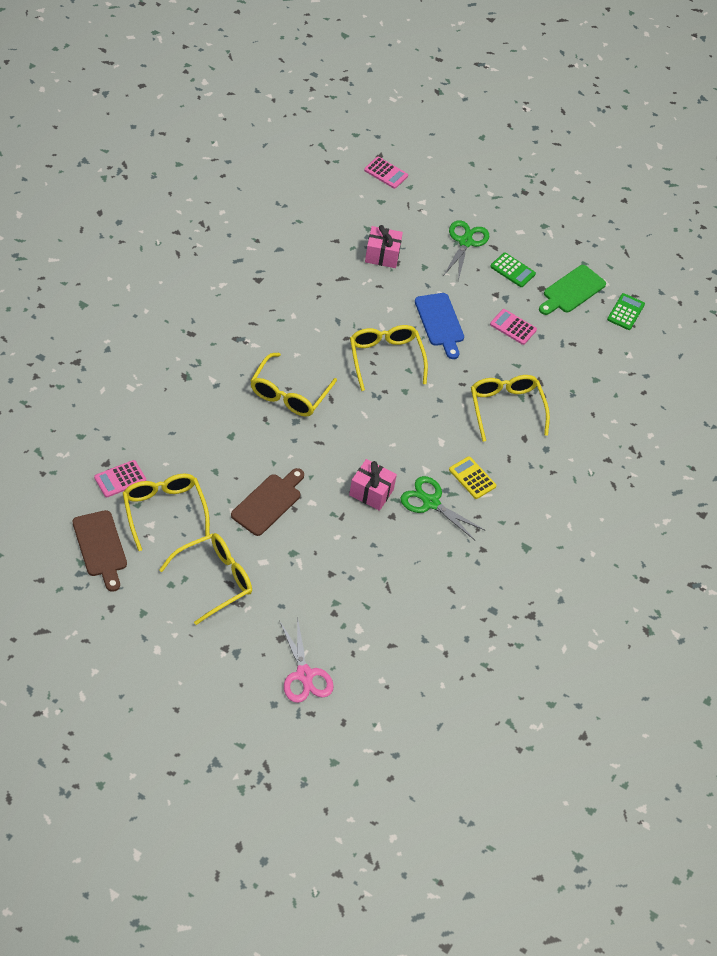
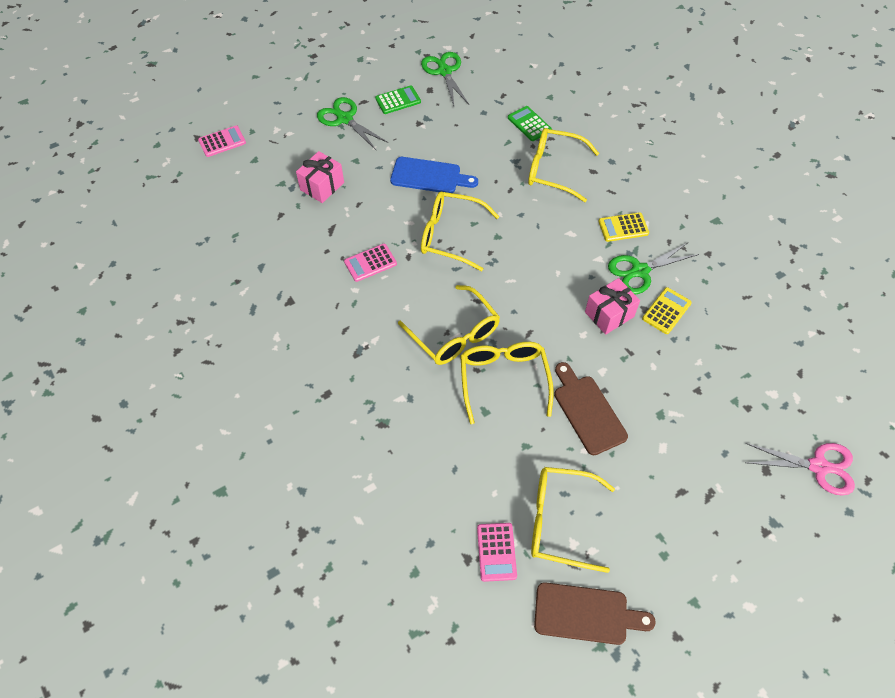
camera: 55 degrees left, 5 degrees up
(214, 579) = (671, 506): yellow glasses -> yellow glasses (503, 379)
(399, 532) = (666, 311): none -> yellow calculator
(513, 327) = (463, 127): pink calculator -> pink calculator (370, 263)
(572, 291) = (444, 71): green cutting board -> green scissors
(625, 312) = (486, 48): green calculator -> green calculator (529, 124)

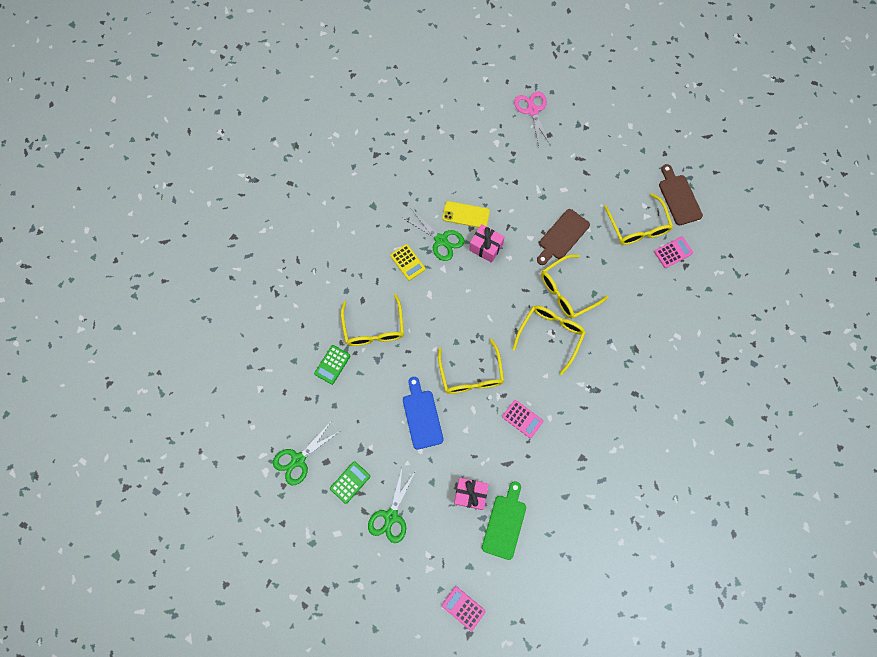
camera: 115 degrees left, 15 degrees up
(273, 203) = (504, 523): none -> green cutting board
(398, 100) = (350, 482): green calculator -> green calculator turned 90 degrees clockwise
(666, 311) = (466, 215): yellow calculator -> yellow phone

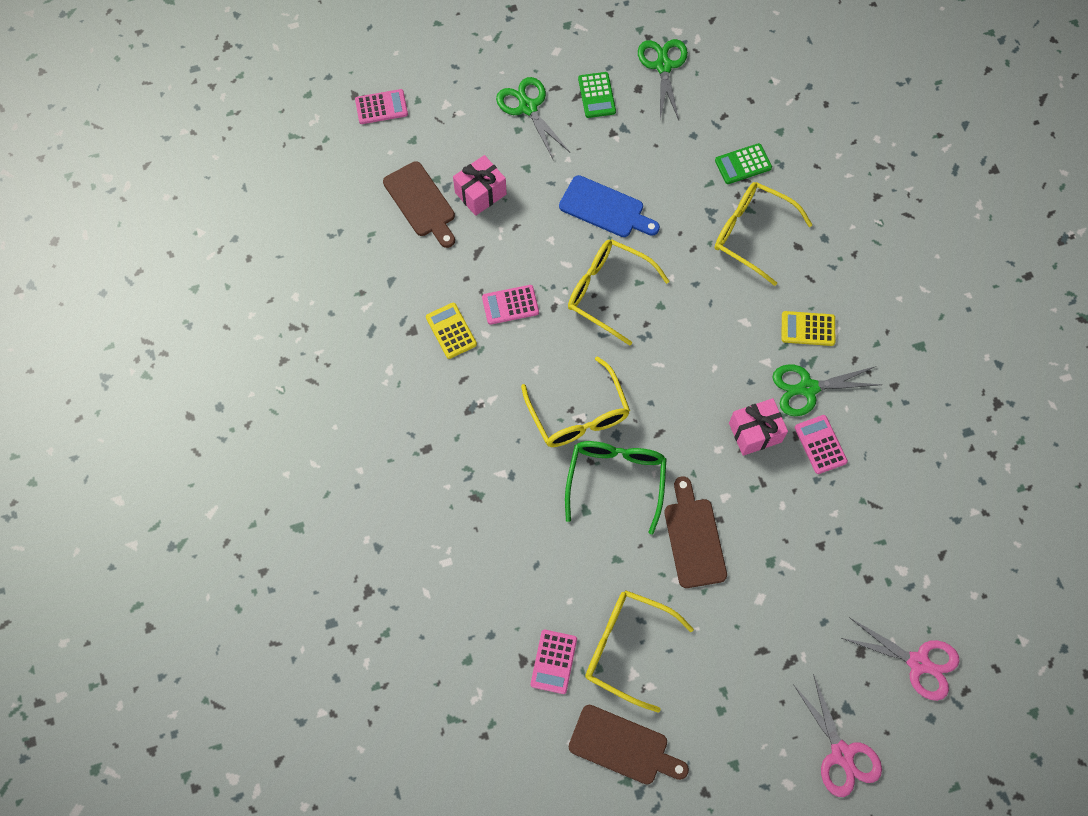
camera: 130 degrees right, 5 degrees down
(332, 364) = (743, 164): green calculator -> green calculator turned 90 degrees counterclockwise
(466, 215) = (820, 444): yellow phone -> pink calculator
(504, 523) = (421, 202): green cutting board -> brown cutting board
(564, 437) = (451, 331): none -> yellow calculator
(566, 291) = (616, 479): yellow glasses -> green glasses
(599, 114) = (842, 754): none -> pink scissors

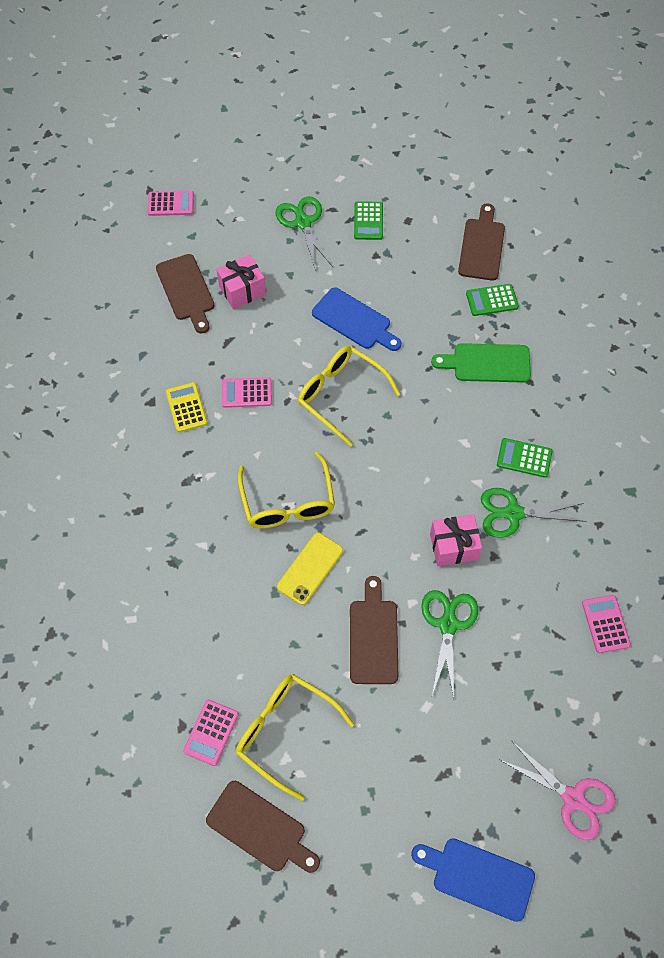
camera: 10 degrees right, 5 degrees down
(616, 479) = (310, 568): green glasses -> yellow phone
(663, 66) = (435, 204): green scissors -> green scissors (448, 624)
(721, 106) = (481, 246): none -> brown cutting board
(751, 234) = (487, 363): yellow glasses -> green cutting board
(808, 329) = (524, 458): yellow calculator -> green calculator
(820, 444) = (515, 568): pink calculator -> pink calculator (605, 624)
(842, 754) = (478, 877): pink scissors -> blue cutting board

